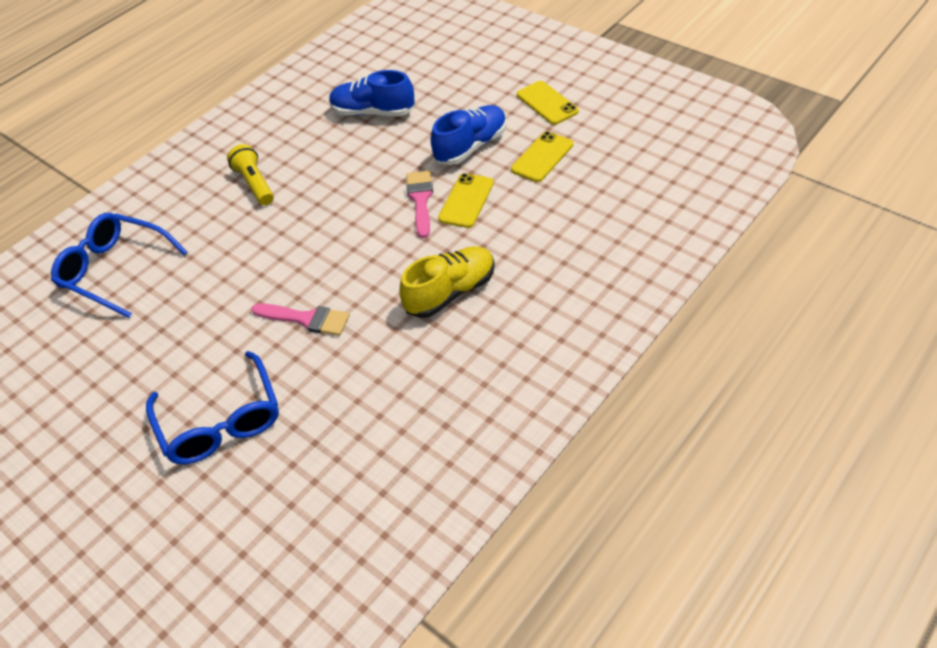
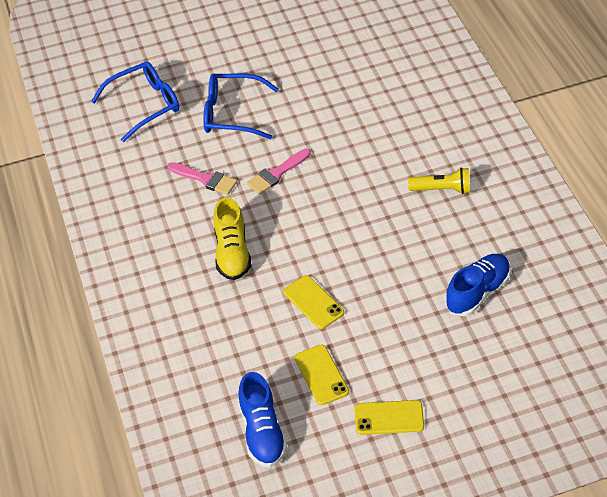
camera: 120 degrees right, 0 degrees up
(115, 270) = (409, 96): blue glasses -> blue glasses (145, 105)
(420, 200) = (338, 276): pink brush -> pink brush (205, 179)
(471, 147) = (375, 335): blue shoe -> blue shoe (262, 432)

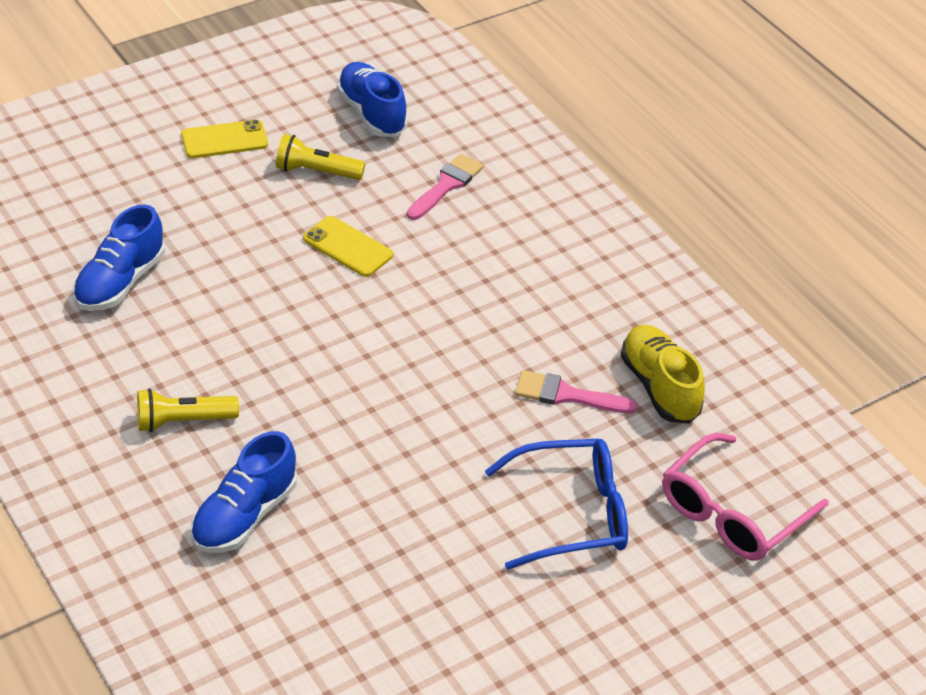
camera: 160 degrees right, 5 degrees down
(145, 105) = (731, 513): blue glasses -> pink glasses
(232, 252) = (482, 295): yellow shoe -> yellow shoe (659, 387)
(277, 173) = (457, 417): pink brush -> pink brush (446, 185)
(321, 375) = (316, 172): yellow phone -> yellow flashlight
(412, 132) = (245, 515): none -> blue shoe

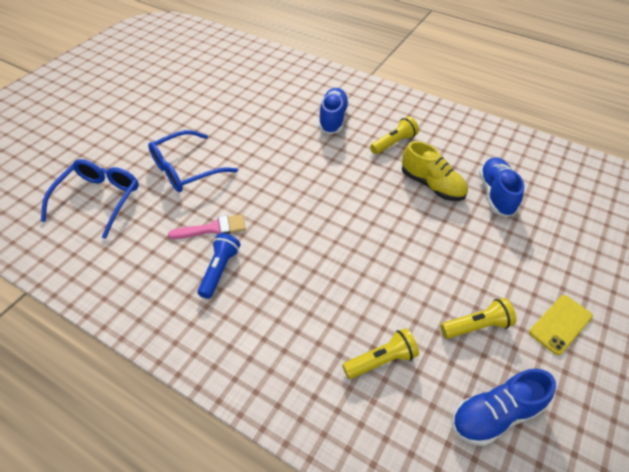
camera: 155 degrees right, 5 degrees up
(347, 247) = (403, 272): yellow phone -> none
(372, 113) = (495, 415): blue shoe -> blue shoe turned 120 degrees clockwise
(446, 185) = (381, 360): pink brush -> yellow flashlight
(582, 337) = (219, 270): none -> blue flashlight
(659, 387) = (158, 256): yellow shoe -> yellow shoe (431, 185)
(731, 513) = (99, 199): pink glasses -> blue glasses

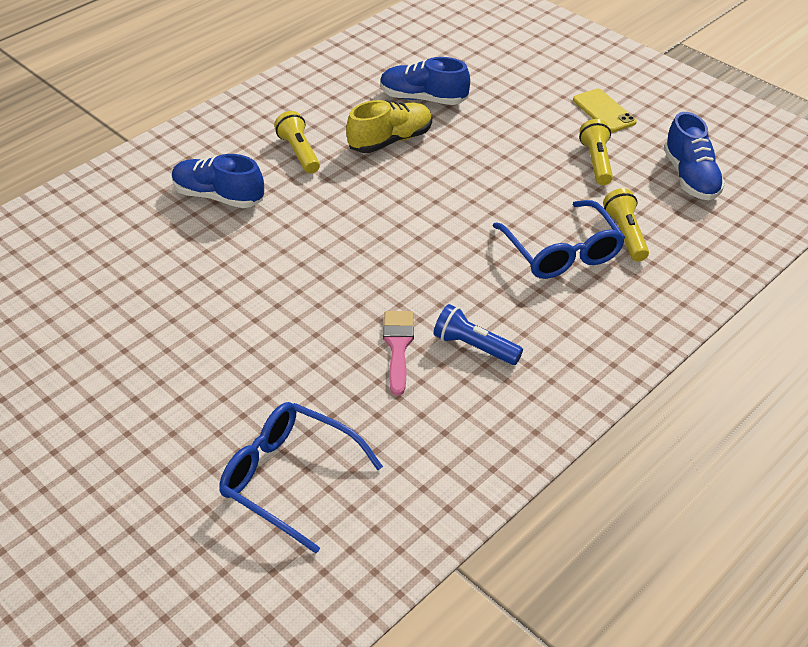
camera: 75 degrees left, 5 degrees down
(185, 170) = (261, 368): blue glasses -> blue glasses (562, 252)

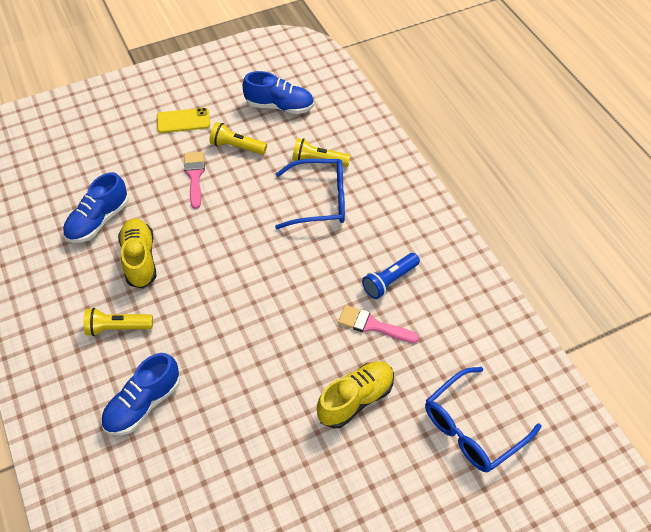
camera: 70 degrees left, 10 degrees up
(287, 356) = (355, 399): none -> yellow shoe
(528, 144) = (195, 176): none -> pink brush

